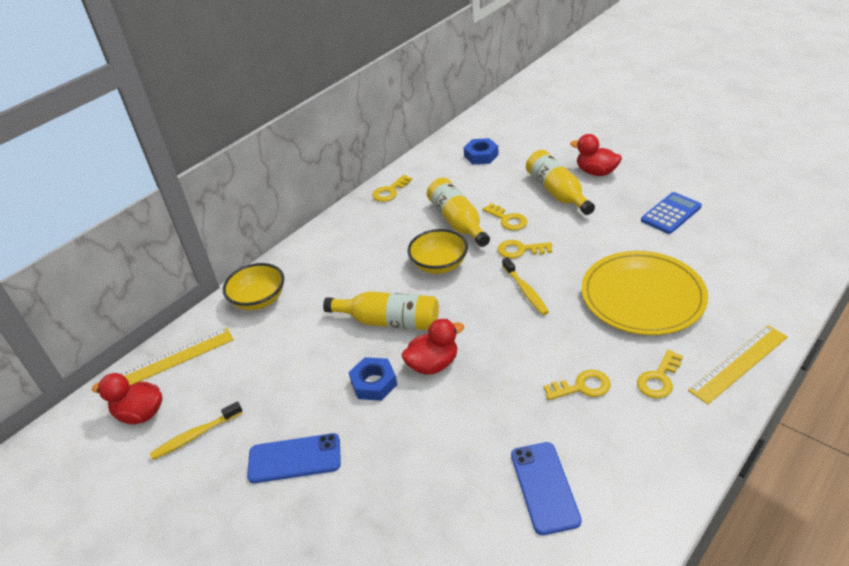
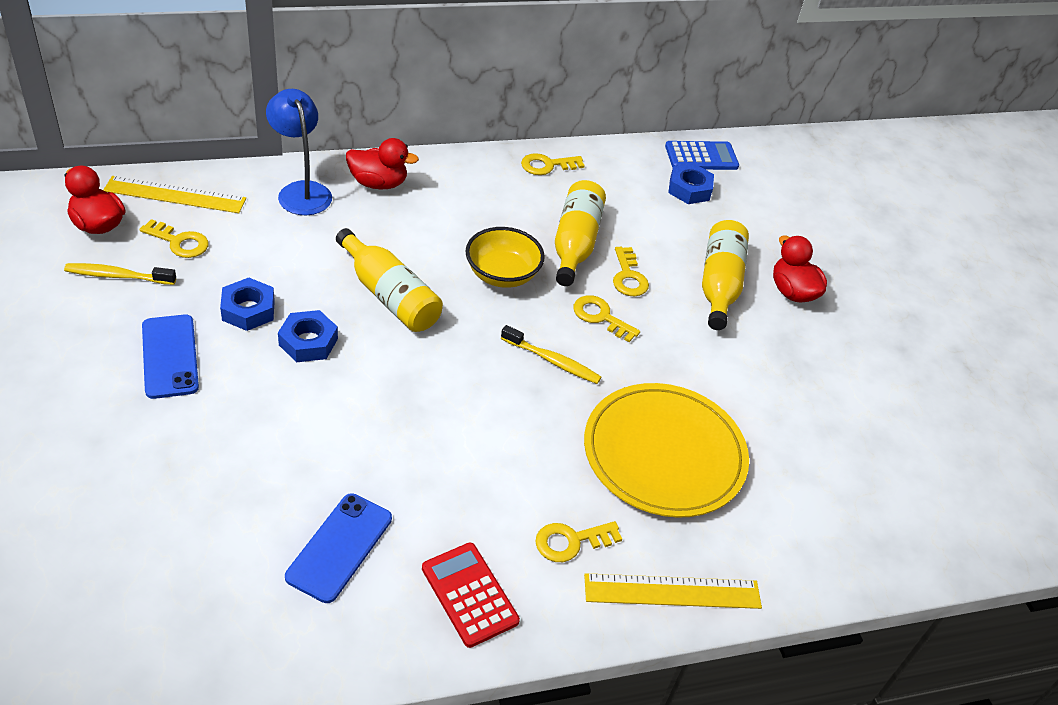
camera: 25 degrees right, 5 degrees up
(259, 300) = (301, 191): yellow bowl -> blue lamp
(294, 458) = (170, 356): blue phone -> blue phone turned 45 degrees clockwise
(312, 392) = (248, 310): none -> blue nut
(433, 364) = (379, 365): red duck -> red duck (378, 183)
(525, 291) = (552, 361): yellow toothbrush -> yellow toothbrush turned 75 degrees counterclockwise
(582, 387) = (487, 490): yellow key -> yellow key (179, 242)
(647, 452) = (469, 594): none -> red calculator
(671, 214) = (815, 394): blue calculator -> blue calculator (701, 157)

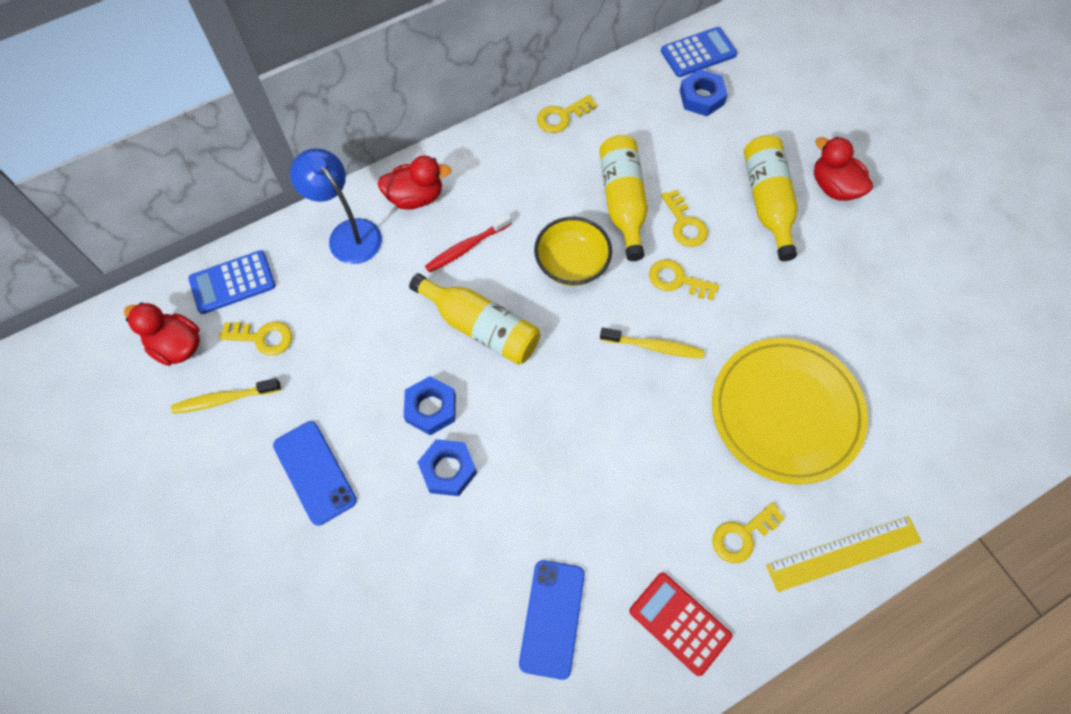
camera: 10 degrees left, 20 degrees up
(175, 195) = (232, 282): yellow ruler -> blue calculator
(248, 310) = (361, 392): blue nut -> blue nut (448, 470)
(407, 233) = (466, 247): none -> red toothbrush

